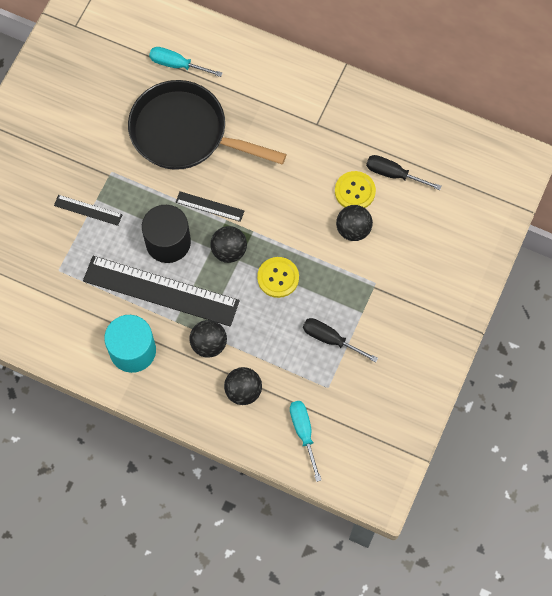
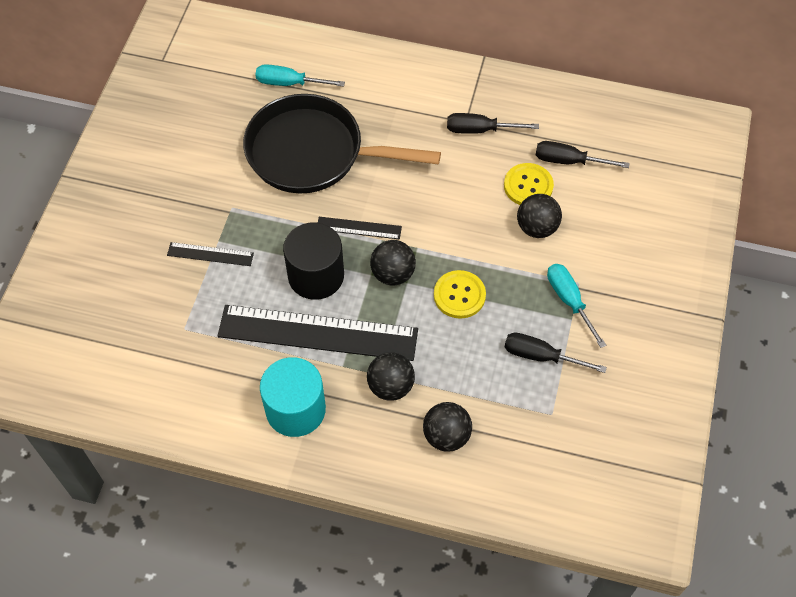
camera: 10 degrees left, 10 degrees down
(304, 433) = (535, 475): turquoise screwdriver -> turquoise screwdriver (569, 301)
(327, 134) = (480, 130): none -> black screwdriver

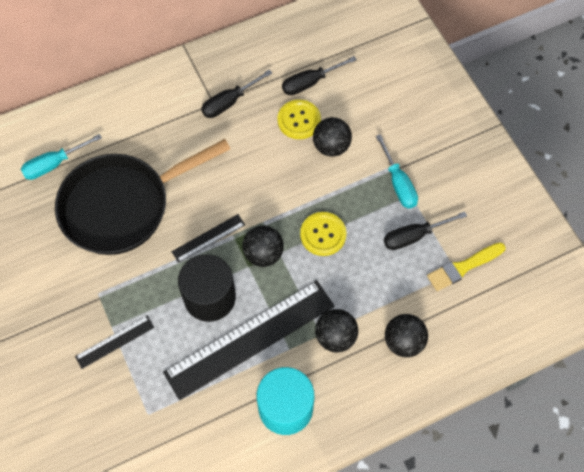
camera: 40 degrees left, 5 degrees up
(562, 416) = (463, 267): none -> yellow brush
(569, 301) = (398, 183): turquoise screwdriver -> turquoise screwdriver turned 135 degrees counterclockwise

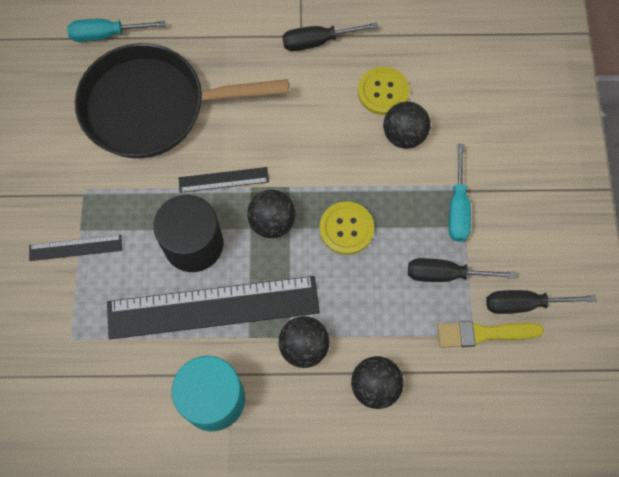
camera: 25 degrees right, 5 degrees up
(310, 82) = (416, 55): black screwdriver -> black screwdriver (524, 304)

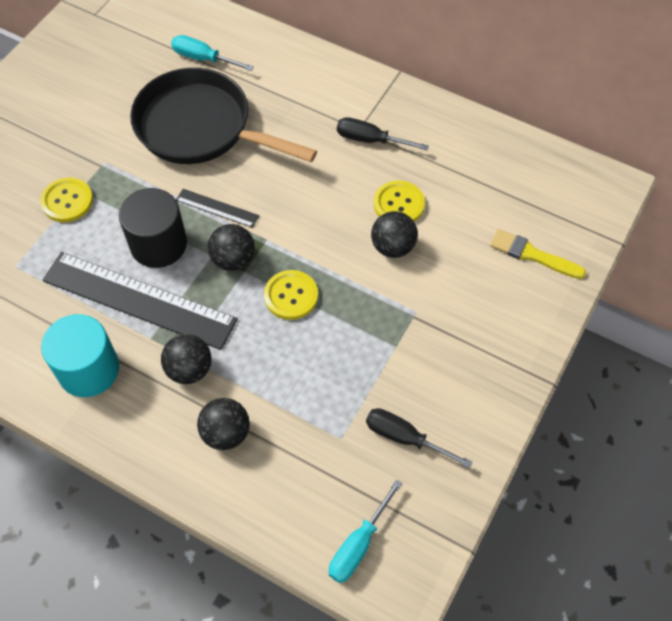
camera: 30 degrees right, 10 degrees down
(75, 247) = (67, 201): black ruler -> yellow button
(446, 274) = (351, 376): black screwdriver -> none
(458, 207) = (400, 327): turquoise screwdriver -> turquoise screwdriver (359, 544)
(483, 334) = (350, 442): yellow brush -> yellow brush (532, 255)

